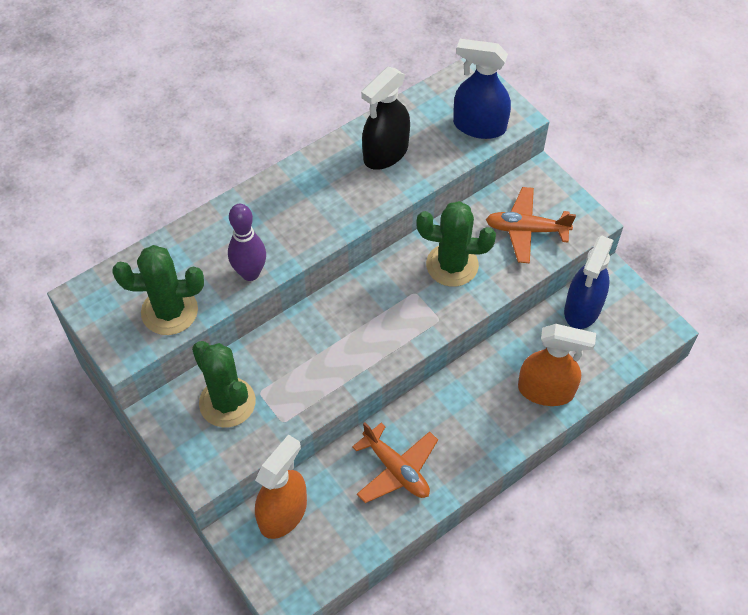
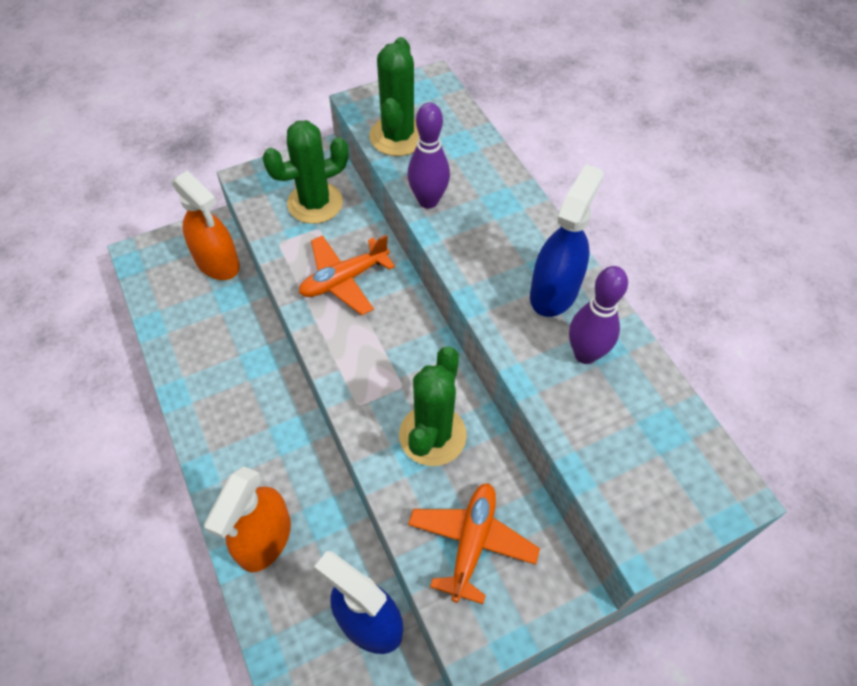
camera: 100 degrees right, 0 degrees up
(385, 153) = (585, 354): black spray bottle -> purple bowling pin
(396, 469) = (225, 361): orange plane -> orange plane (344, 280)
(479, 126) = (627, 482): blue spray bottle -> blue spray bottle (554, 291)

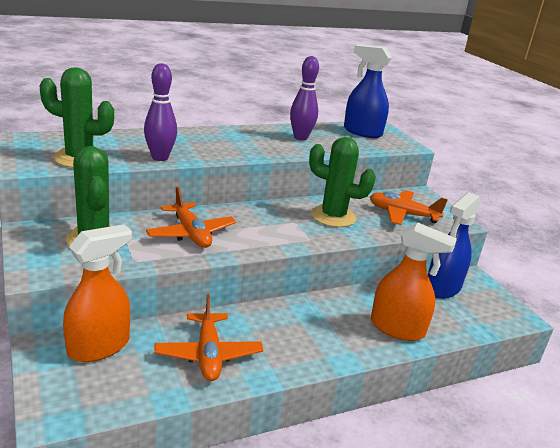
camera: 90 degrees left, 30 degrees down
(209, 345) = (208, 354): none -> orange plane
(554, 291) = (254, 137): blue spray bottle -> blue spray bottle (362, 132)

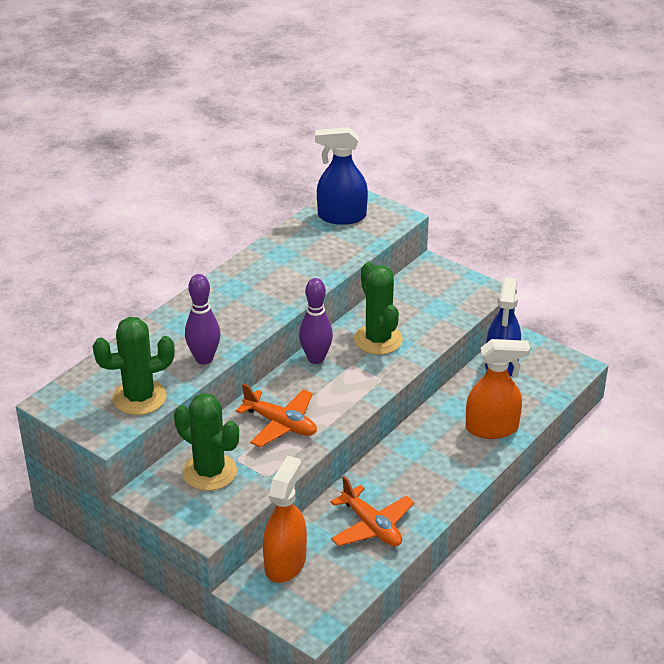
camera: 25 degrees left, 10 degrees up
(300, 137) = (294, 258): purple bowling pin -> purple bowling pin (316, 358)
(333, 216) = (378, 340): green cactus -> green cactus turned 75 degrees clockwise
(402, 214) = (434, 305): orange plane -> none

